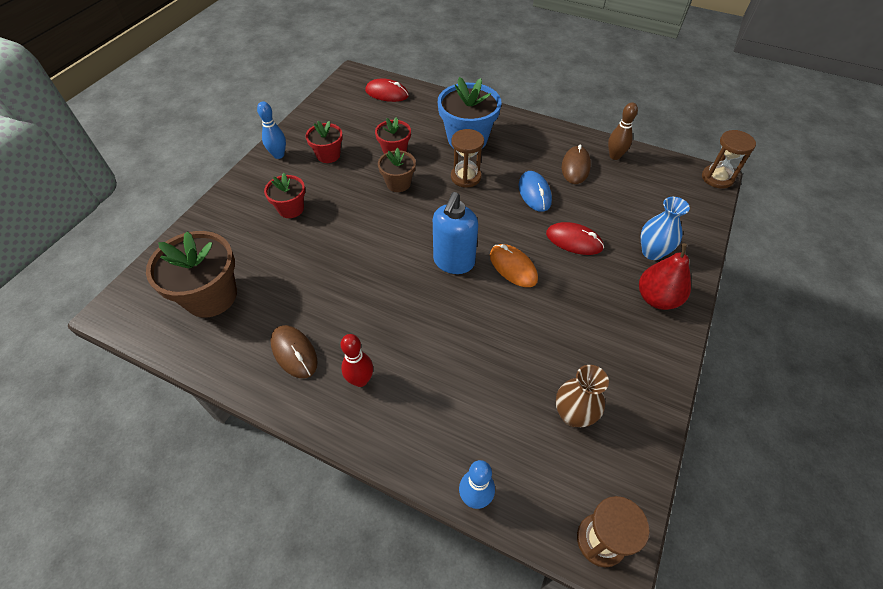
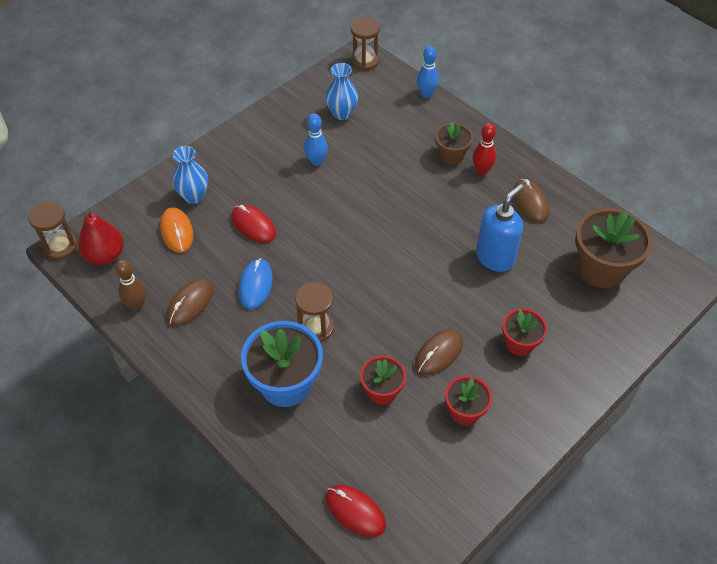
camera: 160 degrees left, 0 degrees up
(278, 155) = (527, 431): blue bowling pin -> blue bowling pin (316, 161)
(358, 185) = (439, 353): none -> brown mouse
(398, 183) = (394, 342): brown flower pot -> brown flower pot (451, 155)
(453, 262) = (373, 237): blue soap dispenser -> blue soap dispenser (495, 258)
(513, 267) = (323, 218): orange mouse -> orange mouse (177, 231)
(573, 415) = (342, 113): brown vase -> blue vase
(657, 298) = (224, 162): red pear -> red pear (105, 255)

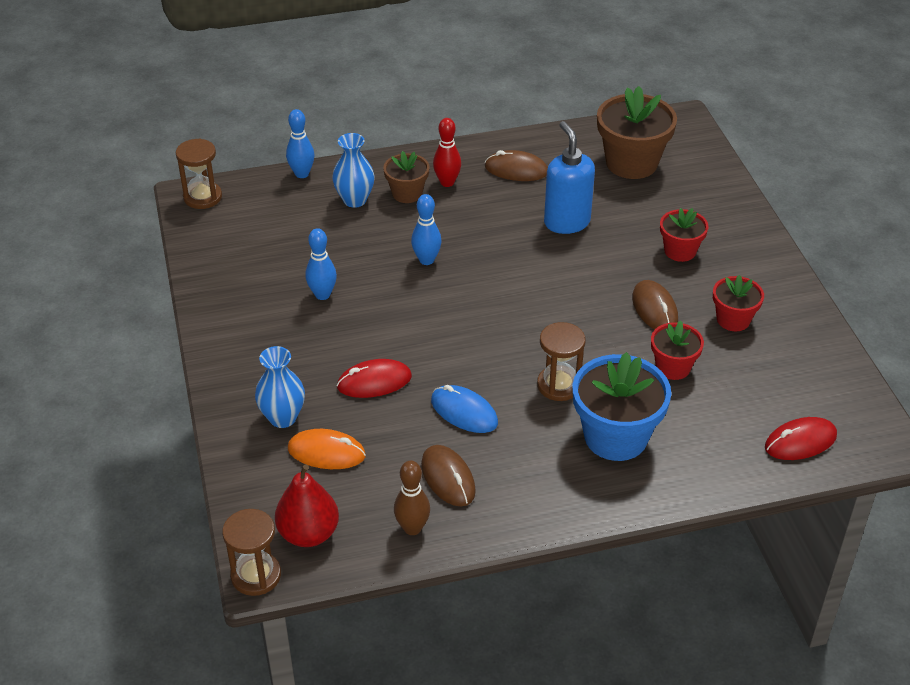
camera: 60 degrees left, 10 degrees down
(342, 113) = (267, 246): blue vase -> blue vase (355, 200)
(390, 197) = (426, 260): none -> blue bowling pin

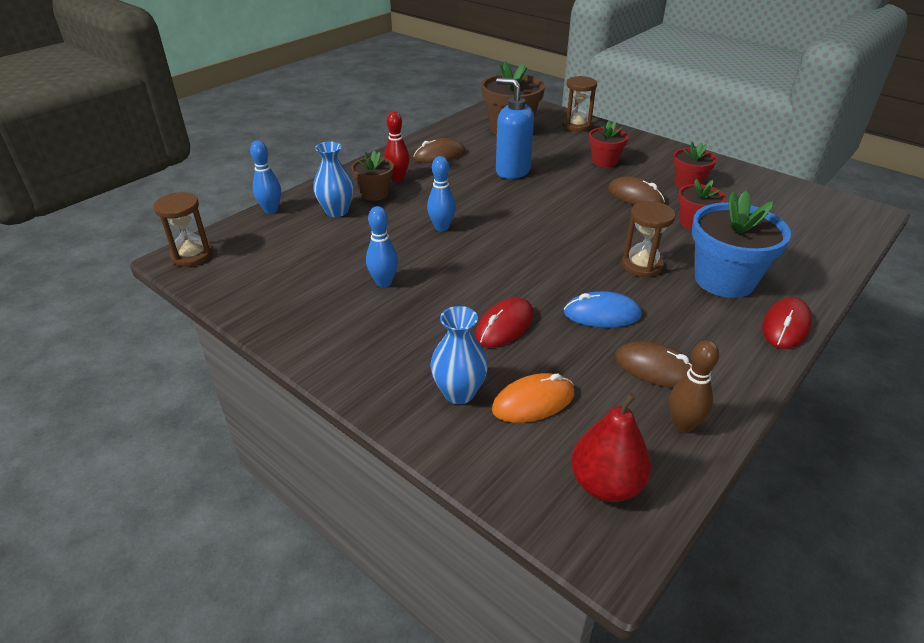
camera: 35 degrees left, 5 degrees down
(256, 575) = (608, 560): brown hourglass -> brown hourglass (577, 125)
(800, 442) = (826, 231): red mouse -> red mouse (785, 326)

